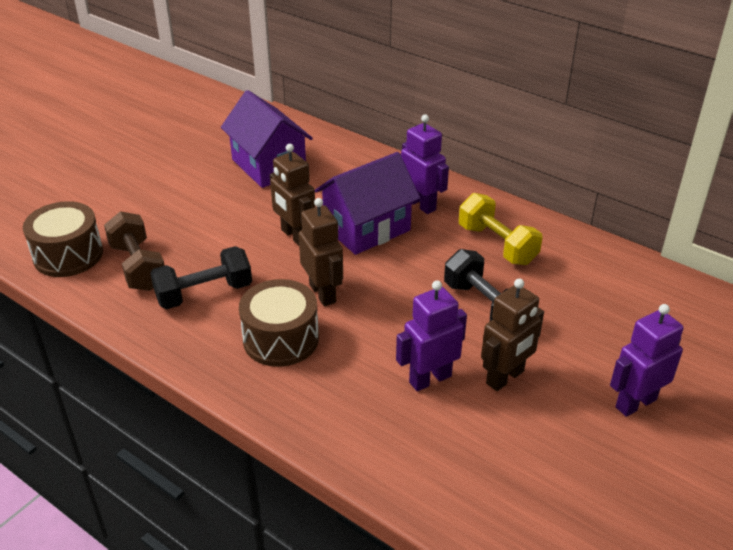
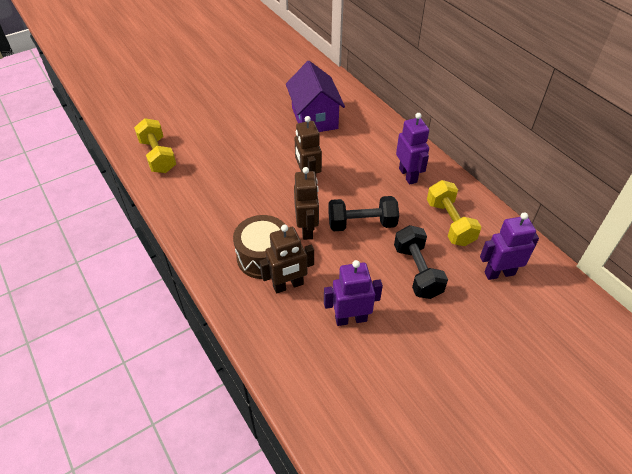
camera: 20 degrees right, 10 degrees up
(68, 255) = (158, 156): brown drum -> yellow dumbbell
(138, 267) = (196, 176): brown dumbbell -> none
(204, 294) = (229, 208): black dumbbell -> black dumbbell (362, 224)
(367, 228) = (360, 185): purple house -> none
(505, 378) = (405, 334): brown robot -> brown robot (288, 285)
(635, 403) = (495, 386): purple robot -> purple robot (499, 273)

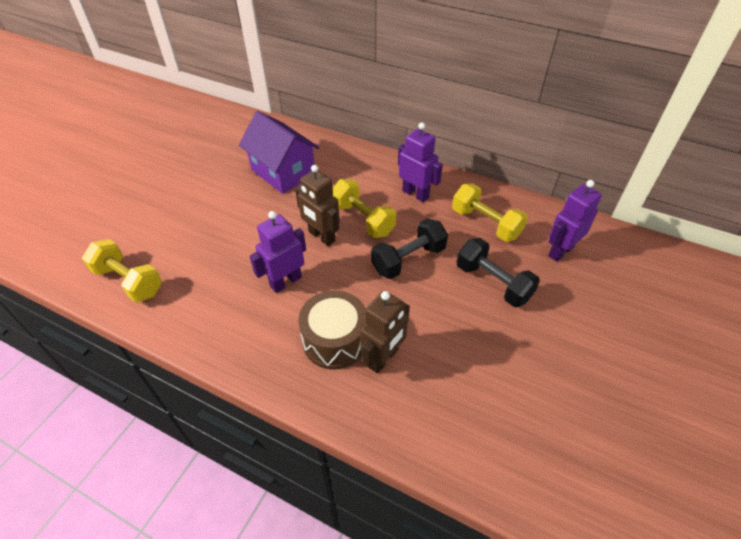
camera: 30 degrees left, 0 degrees up
(307, 229) = (359, 289): brown robot -> none
(349, 178) = (362, 219): none -> yellow dumbbell
(351, 319) = (469, 361): purple robot -> purple robot (285, 281)

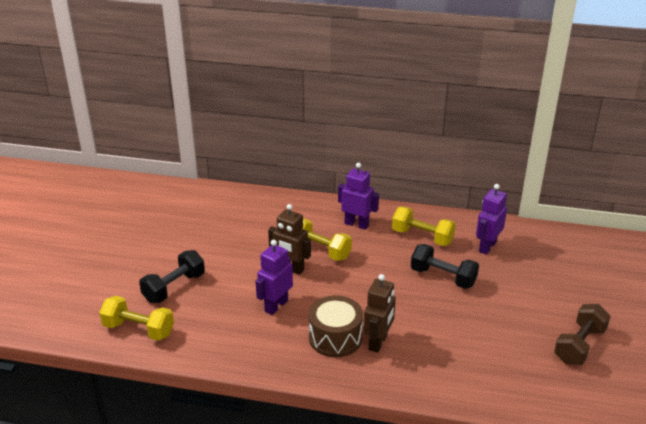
camera: 15 degrees left, 15 degrees down
(283, 172) = (233, 225): purple house -> none
(408, 259) = (370, 273): black dumbbell -> black dumbbell (174, 288)
(645, 425) = (579, 346): none -> brown dumbbell

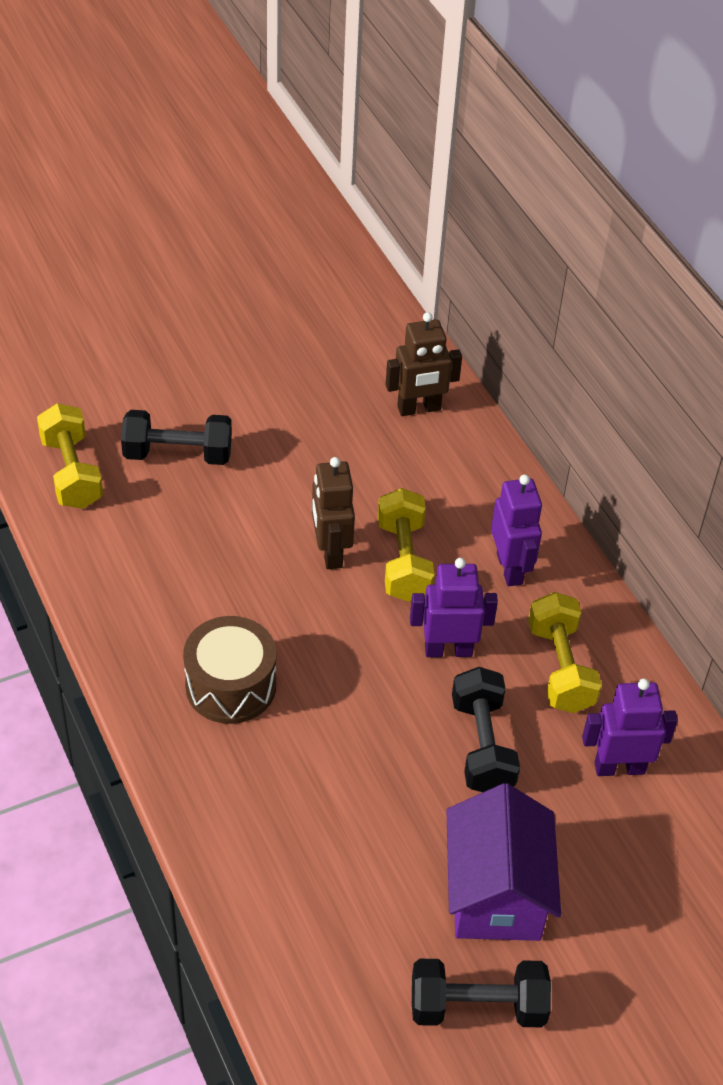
camera: 50 degrees right, 15 degrees up
(276, 306) = (238, 582): purple robot -> purple robot (448, 650)
(378, 342) = (263, 740): brown robot -> brown robot (419, 409)
(523, 311) = (496, 893): none -> purple house
(579, 346) = (477, 1007): brown dumbbell -> black dumbbell

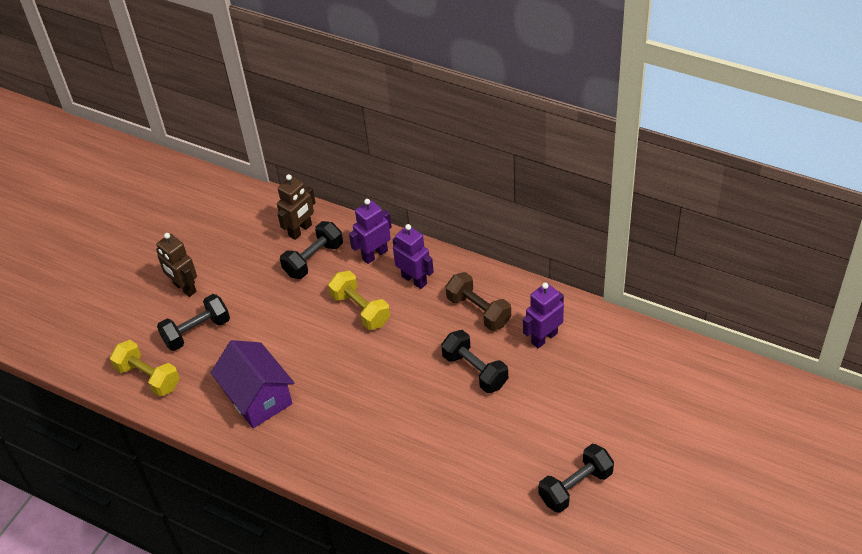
camera: 30 degrees left, 0 degrees up
(230, 685) = (331, 425): brown drum -> none
(330, 552) = (320, 329): brown robot -> brown robot (184, 288)
(402, 456) = (313, 259): none -> black dumbbell
(448, 650) = (420, 337): purple robot -> purple robot (375, 254)
(496, 893) = (539, 432): purple house -> purple house (258, 397)
(560, 668) = (478, 310): yellow dumbbell -> brown dumbbell

